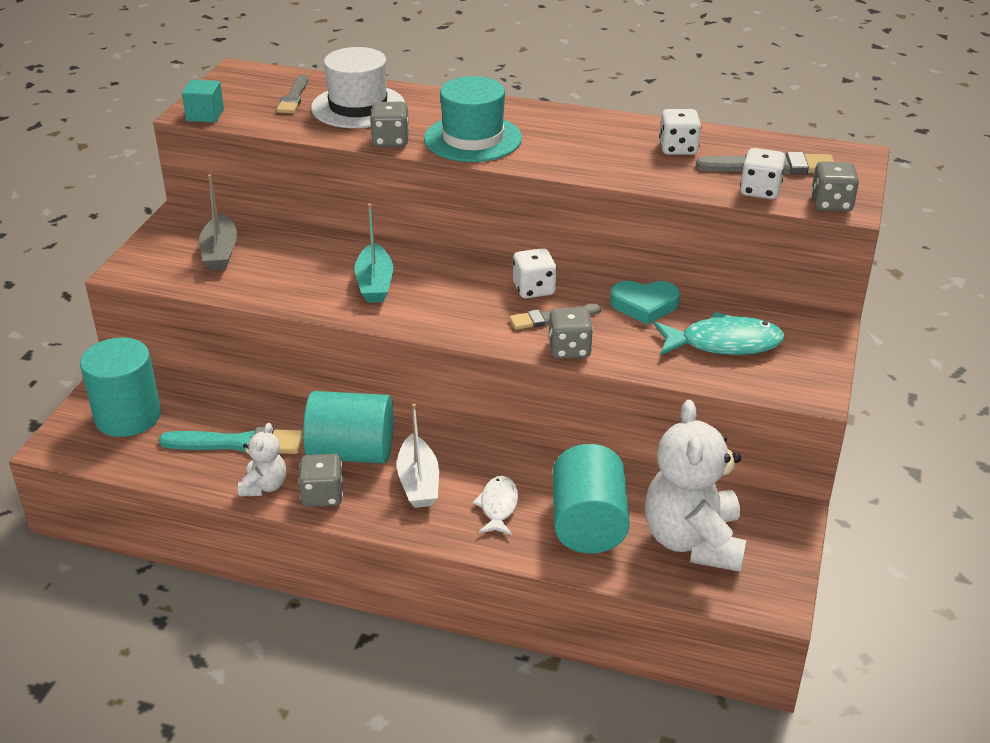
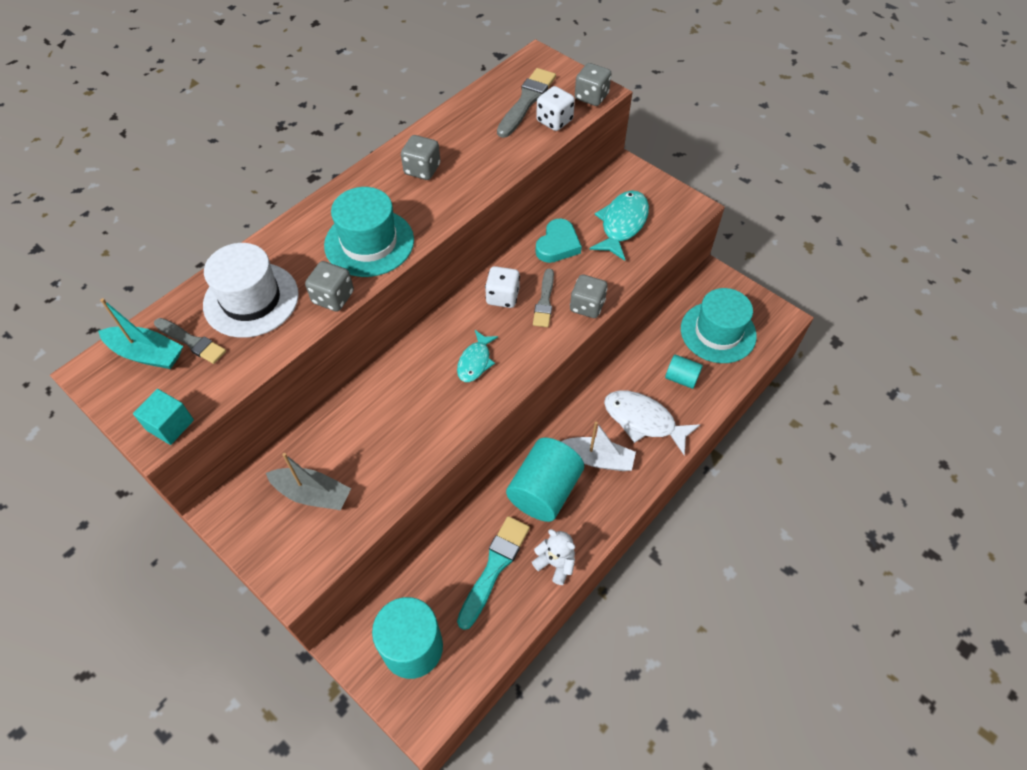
camera: 65 degrees left, 20 degrees up
(323, 495) = (584, 526): grey dice -> grey dice (422, 169)
(374, 283) = (434, 393): turquoise boat -> turquoise boat (147, 354)
(432, 296) = (475, 361): none -> turquoise fish
(498, 506) = (643, 421): white fish -> white fish, size x1.62
(588, 524) = (681, 378): turquoise cylinder -> turquoise cylinder, size x0.51
(678, 148) = (469, 135): white dice -> none
(693, 541) = (718, 332): white teddy bear -> turquoise hat

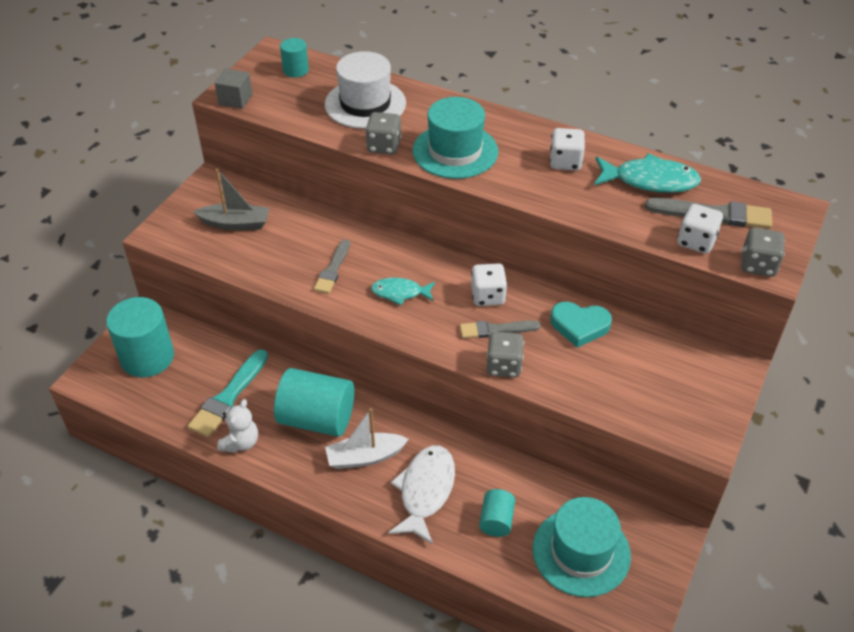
camera: 75 degrees right, 10 degrees down
(147, 354) = (295, 70): turquoise boat -> turquoise cylinder
(170, 425) = (235, 99): turquoise cube -> grey cube
(192, 342) = (313, 87): grey brush -> grey brush (333, 269)
(312, 494) = (235, 223): grey boat -> grey boat turned 90 degrees counterclockwise
(422, 169) = (565, 162): grey dice -> white dice
(494, 567) = (228, 397): turquoise brush -> turquoise brush turned 105 degrees clockwise
(597, 459) = (365, 457): white boat -> white boat turned 75 degrees clockwise
(622, 224) = (640, 377): turquoise fish -> turquoise fish (650, 181)

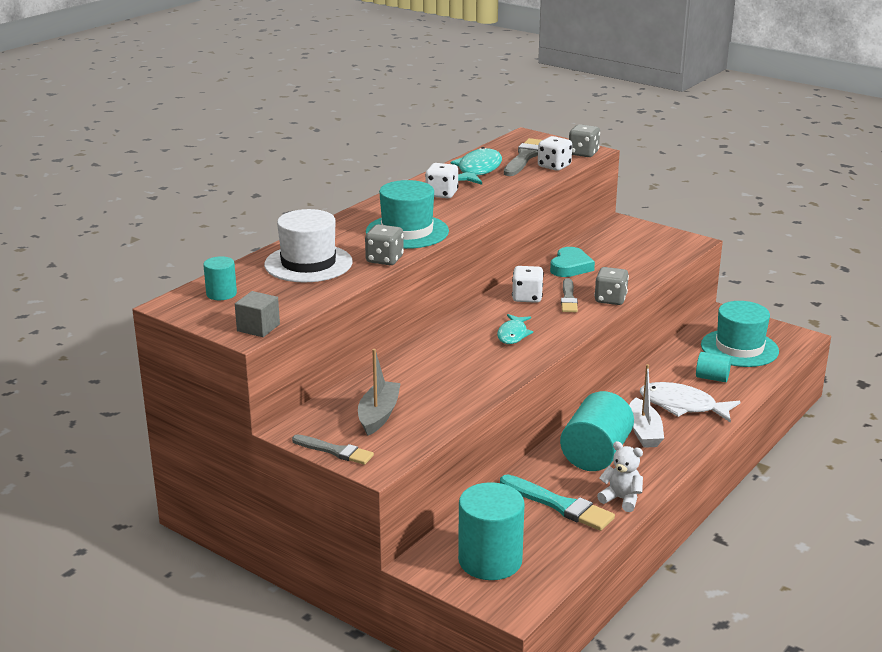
camera: 80 degrees left, 20 degrees down
(333, 269) = (471, 364): grey brush -> grey brush (335, 451)

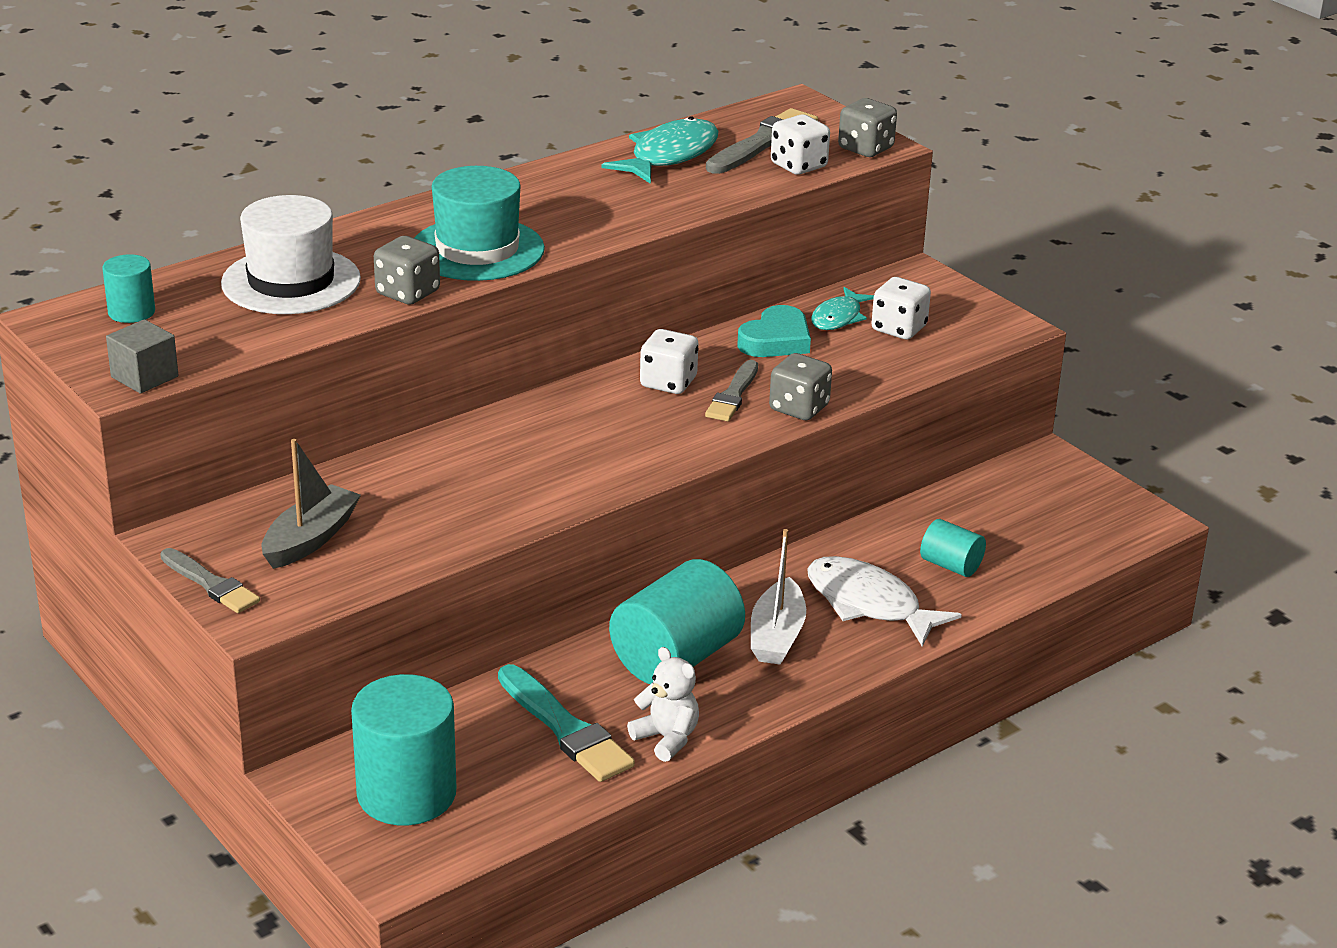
camera: 15 degrees right, 5 degrees up
(441, 194) = (580, 190): white dice -> white dice (899, 329)
(513, 334) = (602, 442): turquoise fish -> turquoise fish (838, 317)
(739, 348) = (1033, 522): turquoise hat -> none

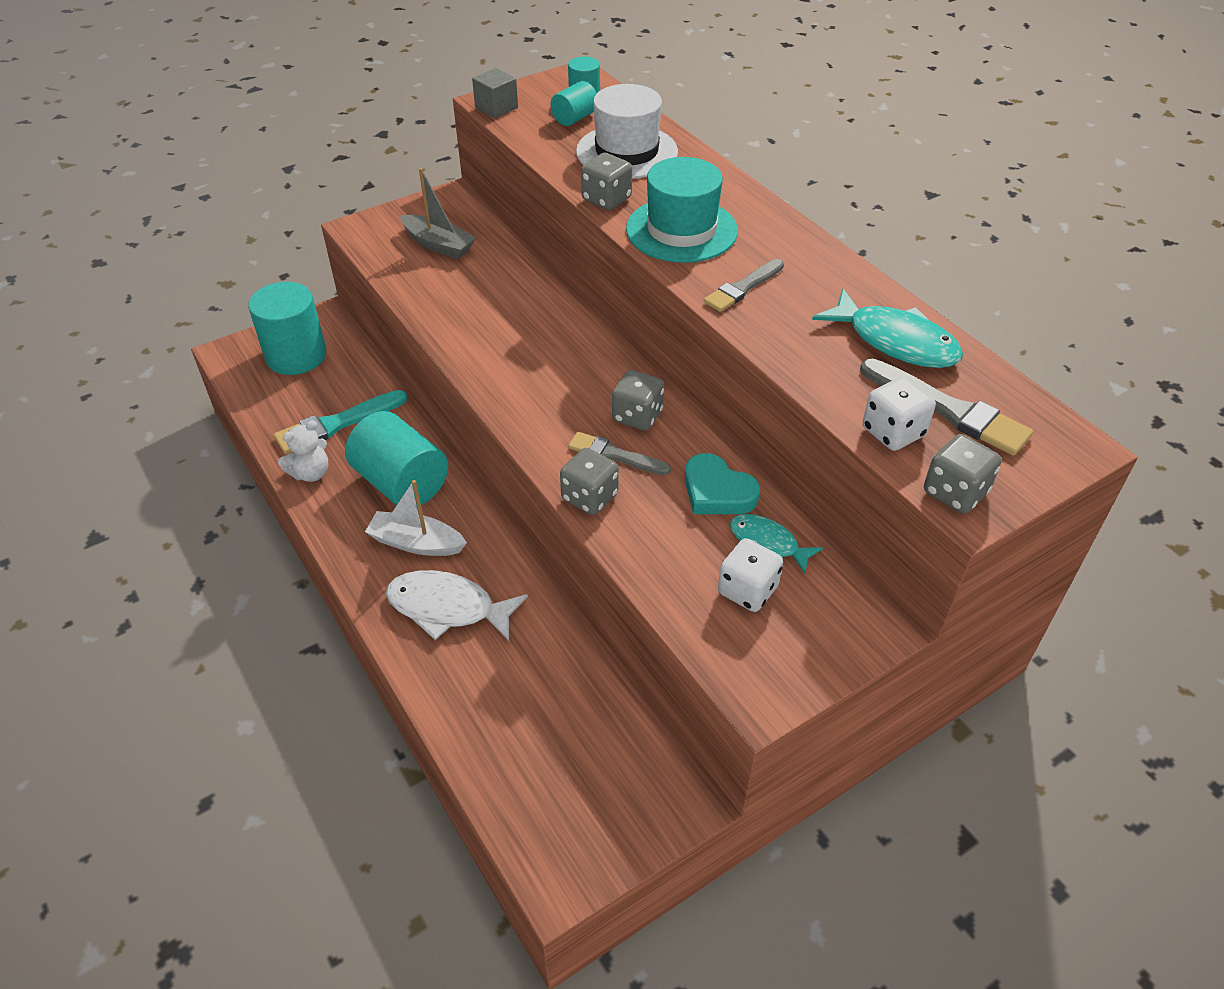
camera: 95 degrees right, 15 degrees up
(211, 584) = (398, 212): grey brush -> grey brush (743, 288)
(668, 383) = (637, 416): white dice -> grey dice
(869, 604) = (448, 608): white fish -> white fish turned 120 degrees counterclockwise
(951, 565) = (497, 677): turquoise cylinder -> turquoise cylinder (575, 118)

